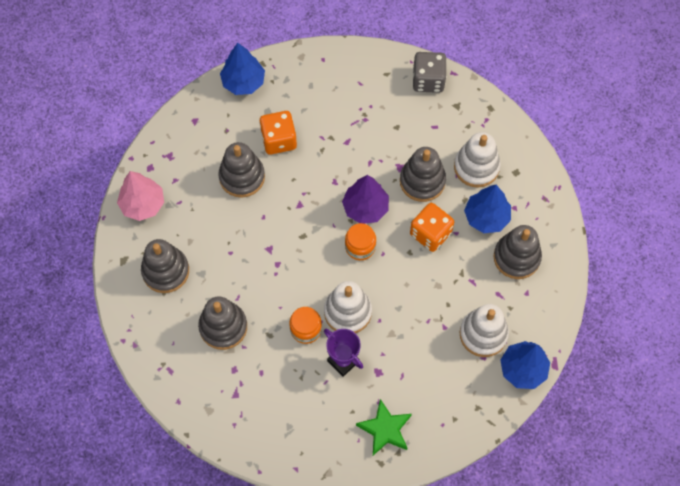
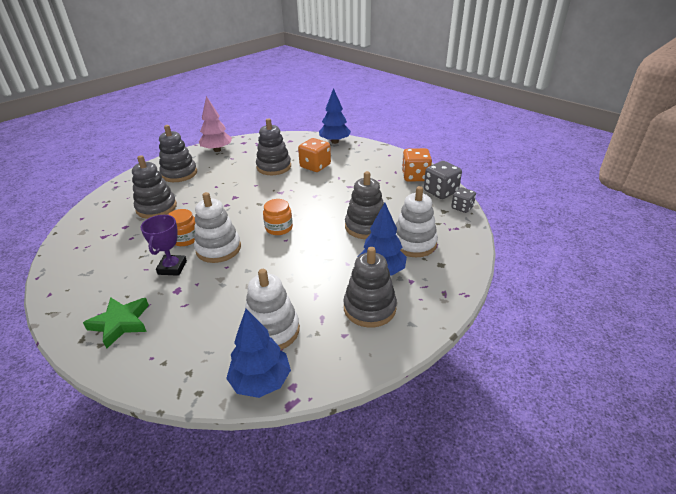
camera: 50 degrees right, 30 degrees down
(365, 208) = (312, 215): purple tree -> none
(430, 233) = (330, 252): orange dice -> orange dice (415, 176)
(465, 88) = (462, 207): none -> grey dice

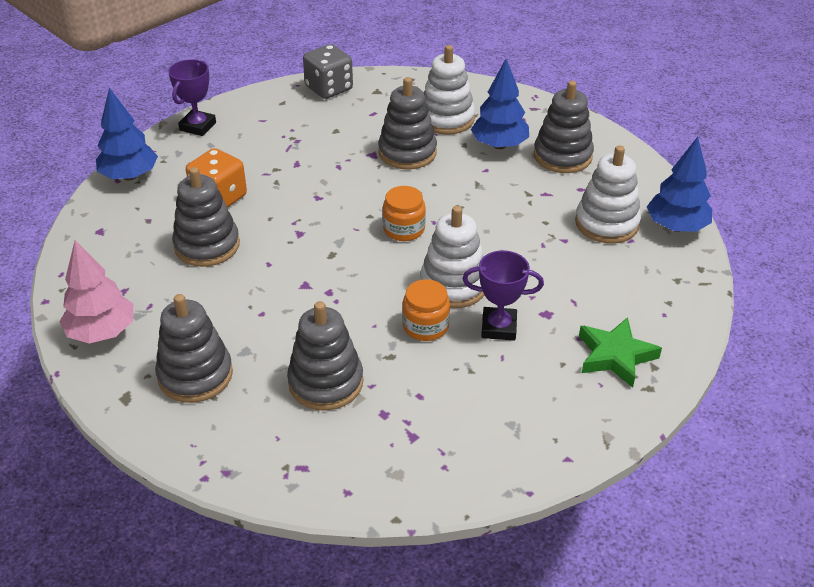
camera: 90 degrees left, 5 degrees up
(384, 153) = (198, 126): none -> purple trophy
(415, 176) = (281, 104): orange dice -> none
(462, 207) = (371, 77): grey dice -> none

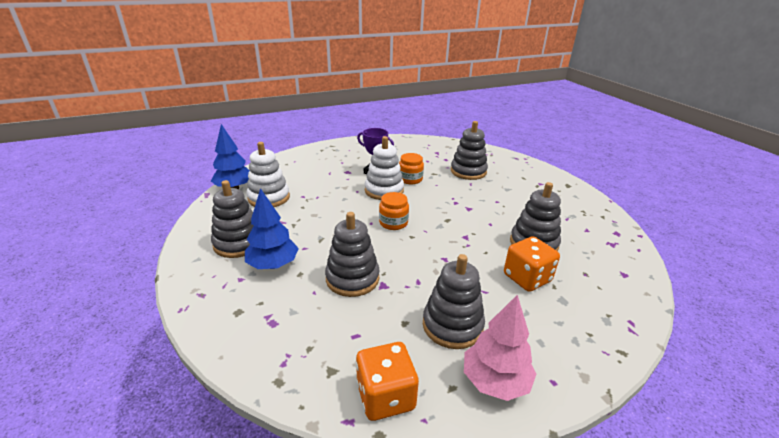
camera: 160 degrees left, 10 degrees down
(102, 332) = (592, 212): pink tree -> pink tree (495, 381)
(129, 176) = (619, 323): blue tree -> none
(195, 375) = (533, 185): grey stacking toy -> grey stacking toy (452, 325)
(198, 126) = (559, 375): purple trophy -> none
(329, 88) = (385, 396): grey dice -> orange dice
(446, 119) = (290, 305): white stacking toy -> none
(615, 356) = (333, 155): green star -> none

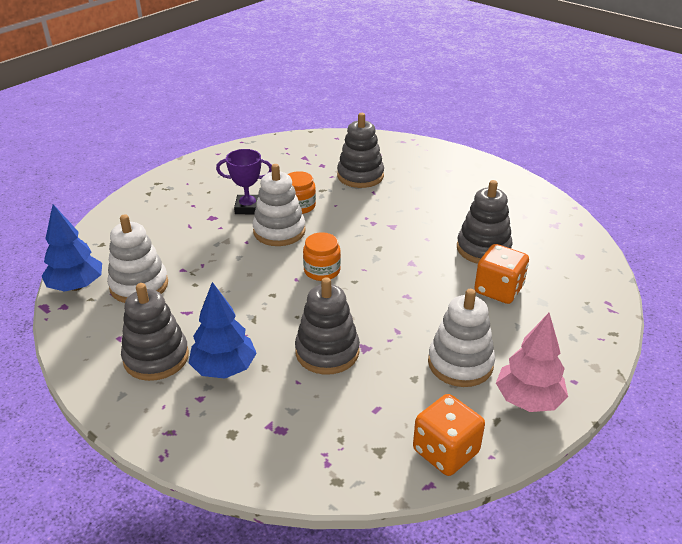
camera: 25 degrees left, 5 degrees up
(452, 325) = (460, 363): grey stacking toy -> white stacking toy

